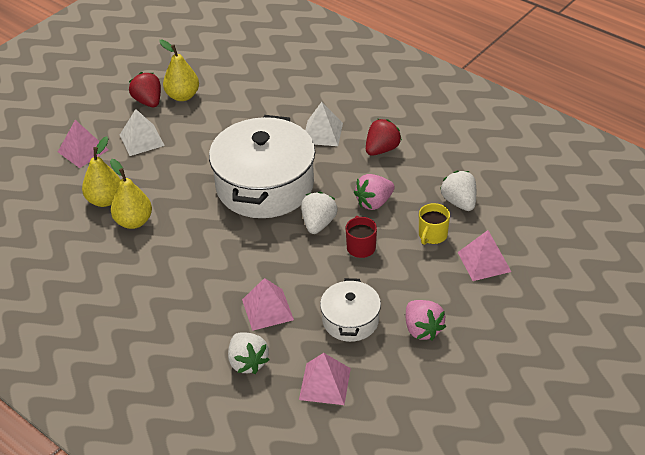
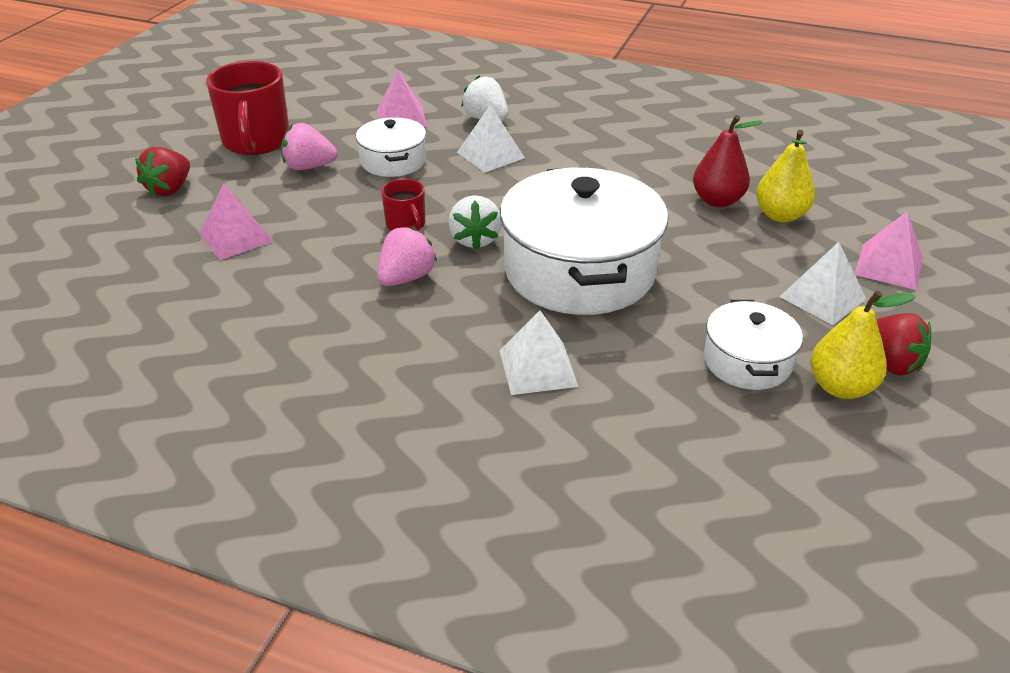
camera: 160 degrees right, 5 degrees down
(134, 221) = (717, 200): yellow pear -> red pear
(215, 115) = (747, 361): none -> white pot
(267, 309) = (491, 155): pink pyramid -> white pyramid
(382, 149) = (420, 359): red strawberry -> red strawberry (170, 189)
(422, 329) = (309, 167): pink strawberry -> pink strawberry turned 45 degrees counterclockwise
(432, 235) = (311, 253): yellow mug -> none
(459, 202) = (275, 301): white strawberry -> none
(466, 378) = (256, 141): none -> red mug

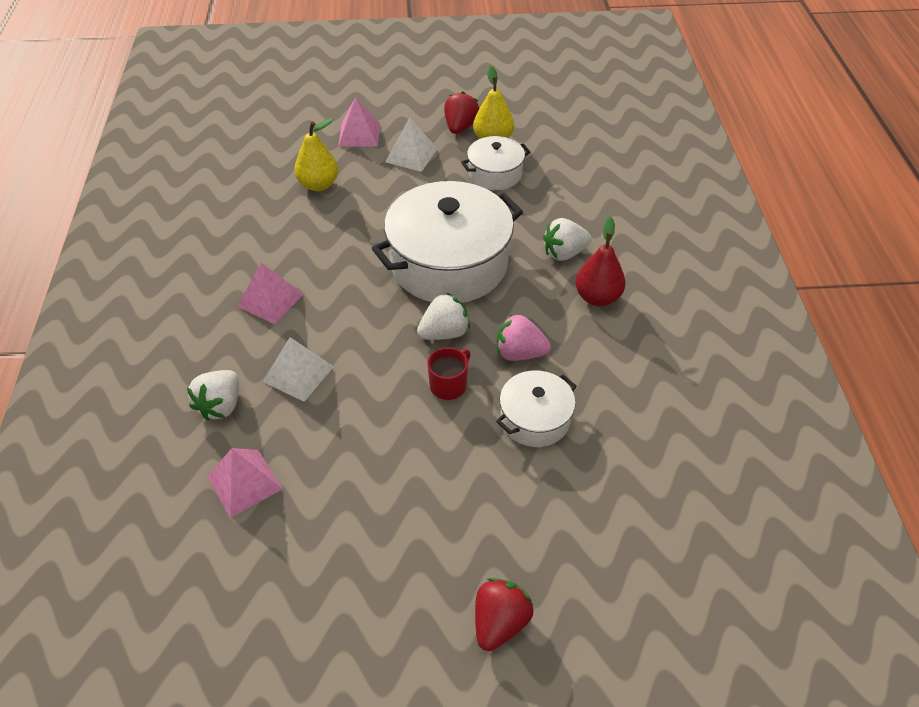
camera: 115 degrees left, 10 degrees up
(170, 189) = (500, 622): red strawberry -> red strawberry turned 60 degrees counterclockwise
(236, 237) = (541, 501): pink pyramid -> pink pyramid (270, 300)
(256, 141) = (359, 601): red mug -> none
(309, 167) = (390, 513): pink strawberry -> none
(393, 161) = (345, 445): white pot -> white pot (535, 419)
(537, 368) = (564, 253): white pyramid -> white strawberry
(717, 200) = (313, 217): red pear -> red pear (597, 297)

